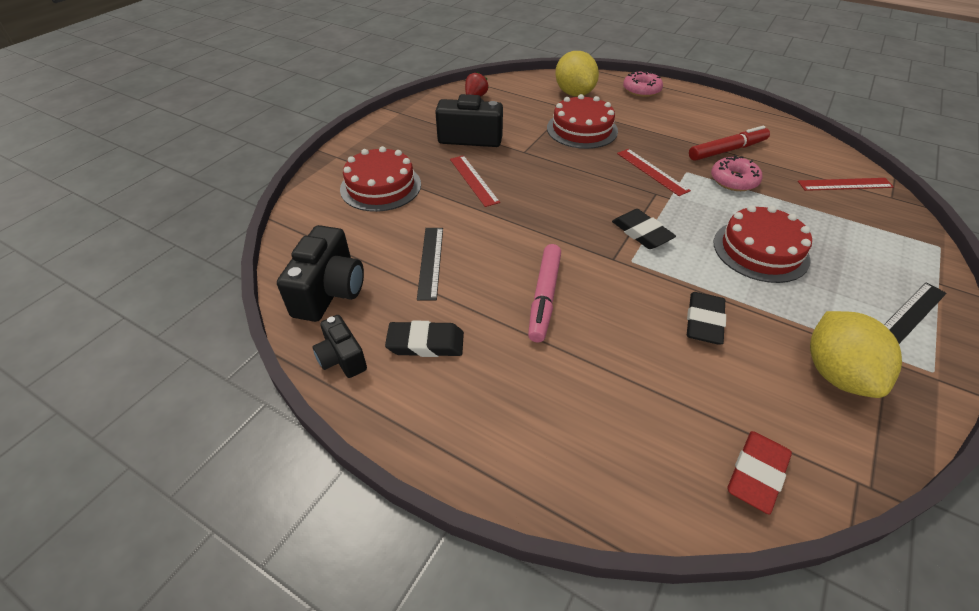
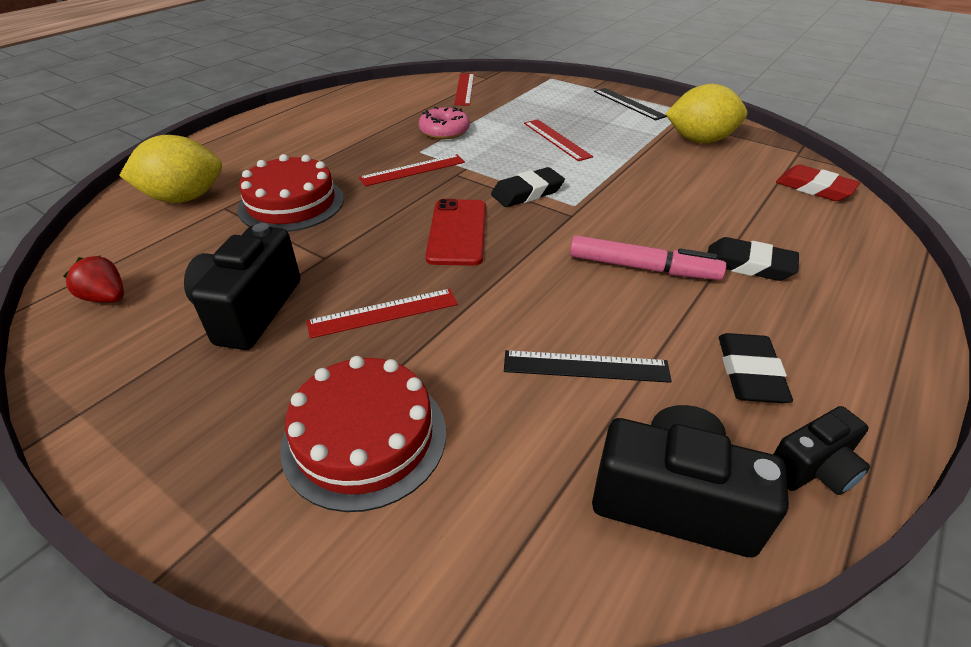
camera: 85 degrees left, 5 degrees down
(568, 200) = (457, 232): none -> red phone
(641, 90) = (220, 149): pink donut -> none
(704, 321) = (658, 181): black eraser -> black eraser (749, 264)
(727, 150) = (388, 124): red marker -> none
(760, 250) = (556, 139): red cake -> red ruler

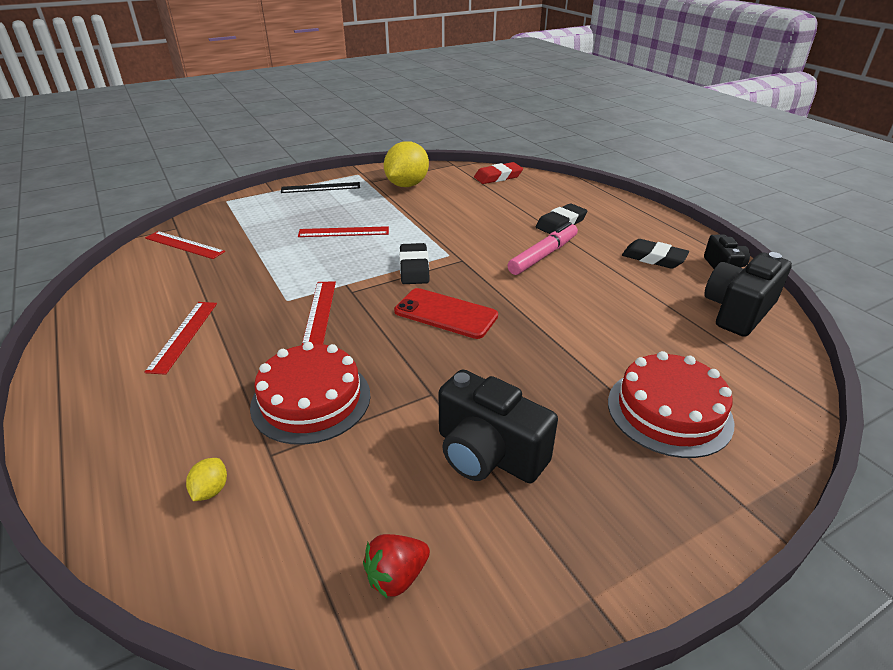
camera: 65 degrees left, 5 degrees down
(184, 198) = (211, 490): yellow lemon -> yellow lemon, size x0.41
(383, 313) = (533, 375): red ruler -> red ruler (183, 336)
(444, 131) = (262, 277): pink donut -> none
(586, 366) = (630, 305): black ruler -> none

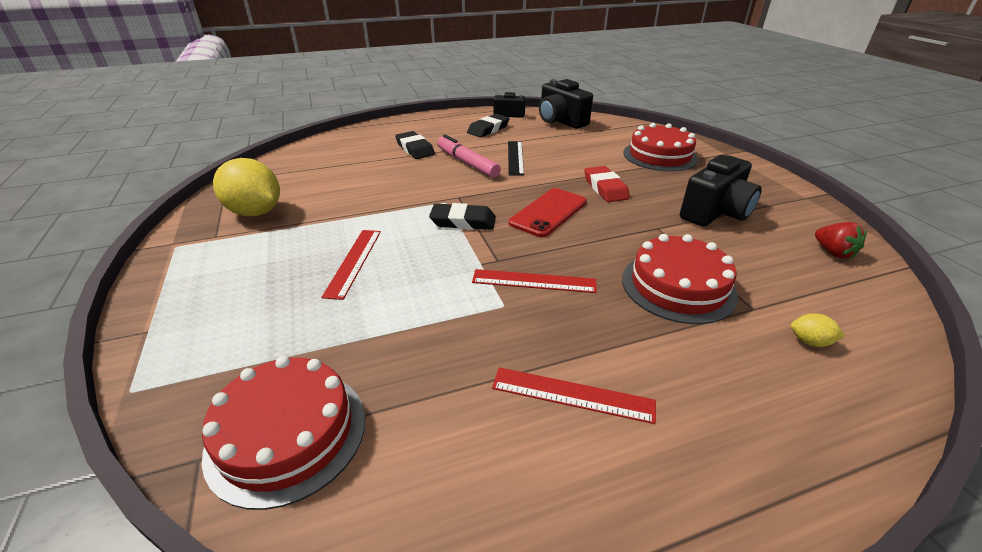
camera: 80 degrees left, 0 degrees up
(184, 245) = (287, 434): red ruler -> red cake
(320, 188) = (190, 279): black ruler -> black ruler (515, 157)
(498, 177) = (290, 161): red eraser -> red eraser (605, 188)

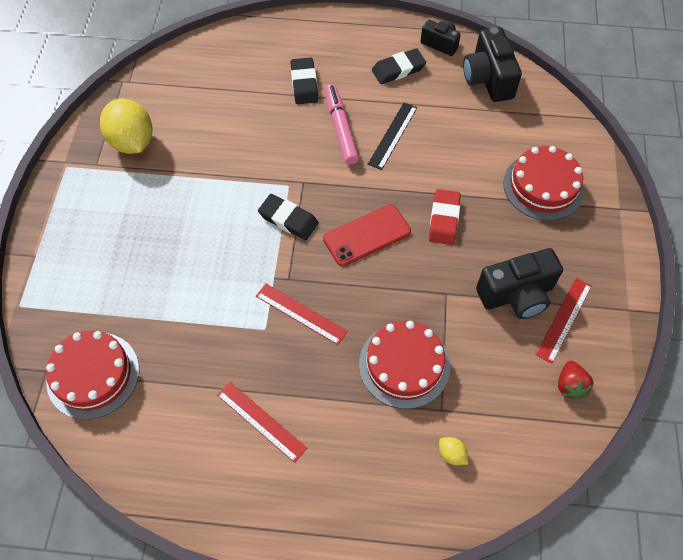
camera: 25 degrees right, 25 degrees up
(354, 262) = (183, 237): red ruler -> red ruler (564, 319)

